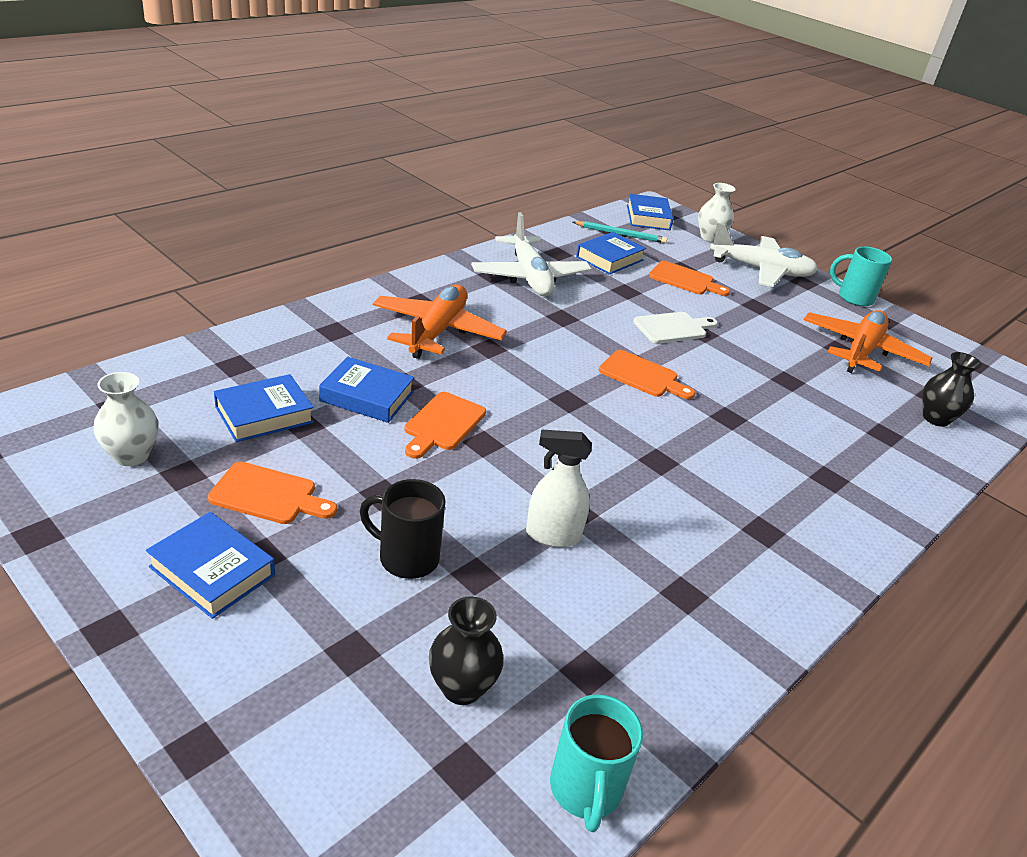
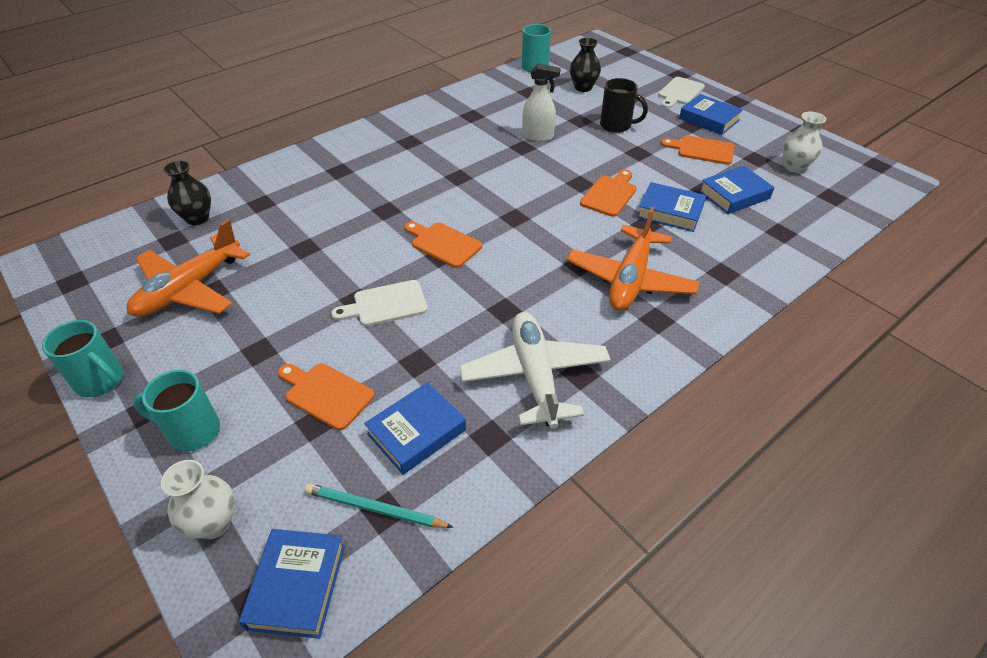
camera: 170 degrees left, 10 degrees up
(232, 665) = (679, 92): none -> white cutting board
(761, 270) = (192, 431): white plane -> turquoise mug

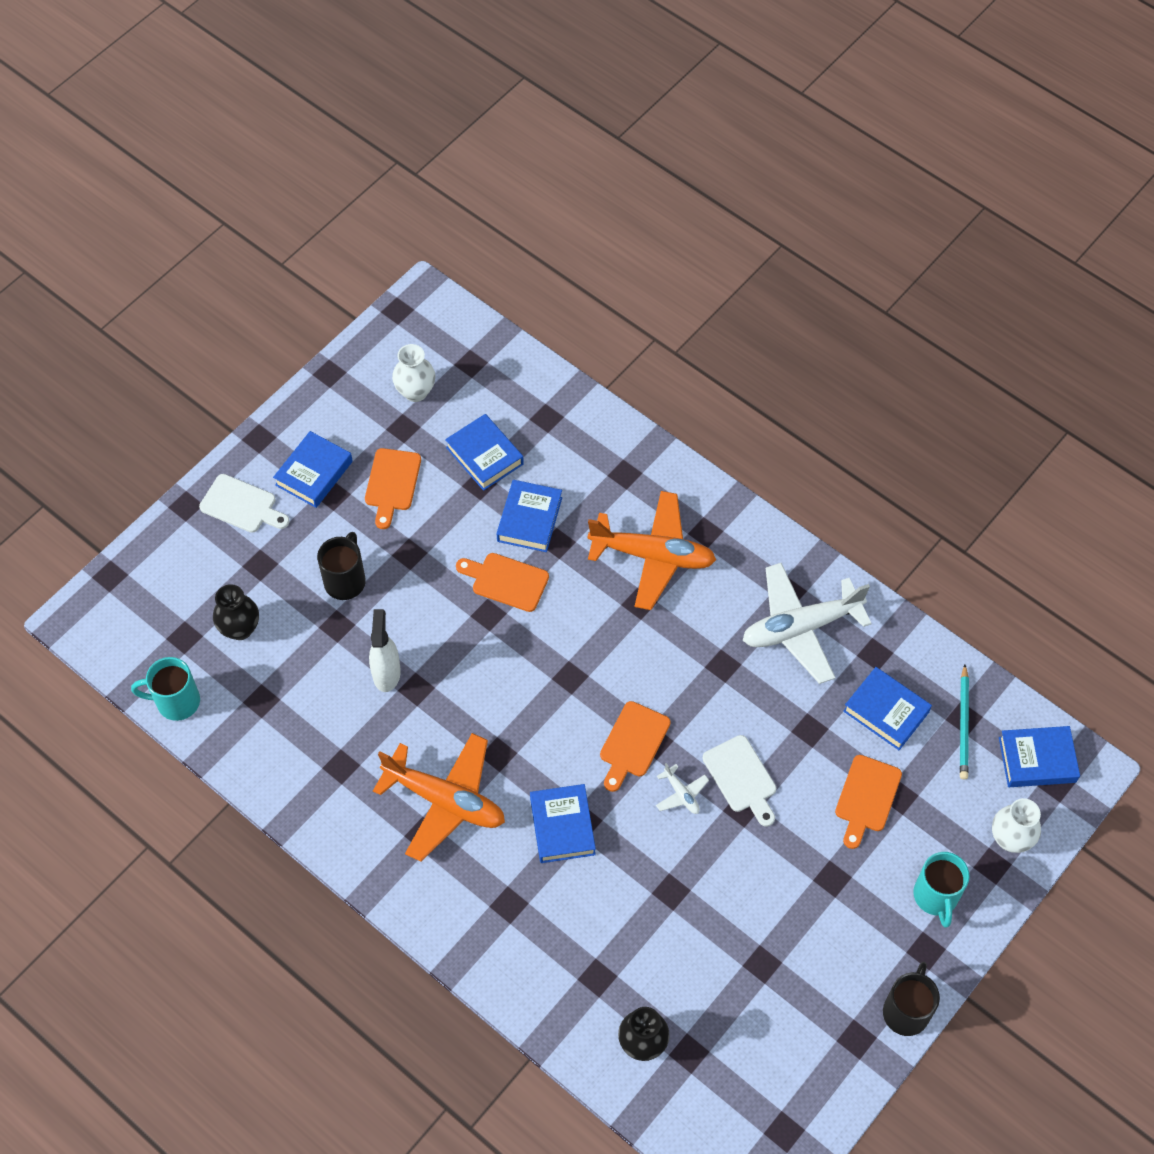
camera: 100 degrees left, 15 degrees up
(101, 381) = (906, 1011): turquoise mug -> black mug
(189, 289) = (765, 989): orange plane -> orange plane (445, 800)
(386, 265) = (681, 794): none -> white plane
(387, 200) = (562, 826): none -> blue book

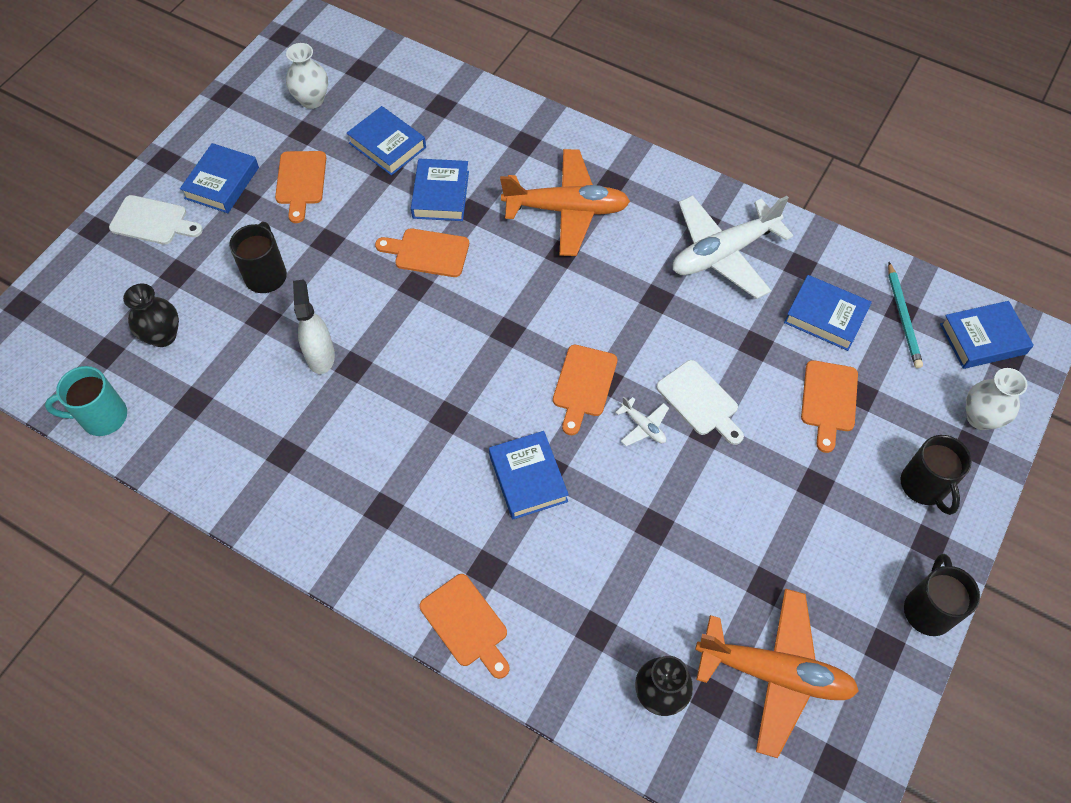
camera: 10 degrees left, 0 degrees up
(445, 800) = (401, 472): orange plane -> orange plane (774, 673)
(482, 952) = (466, 624): none -> orange cutting board
(936, 896) = (924, 486): turquoise mug -> black mug

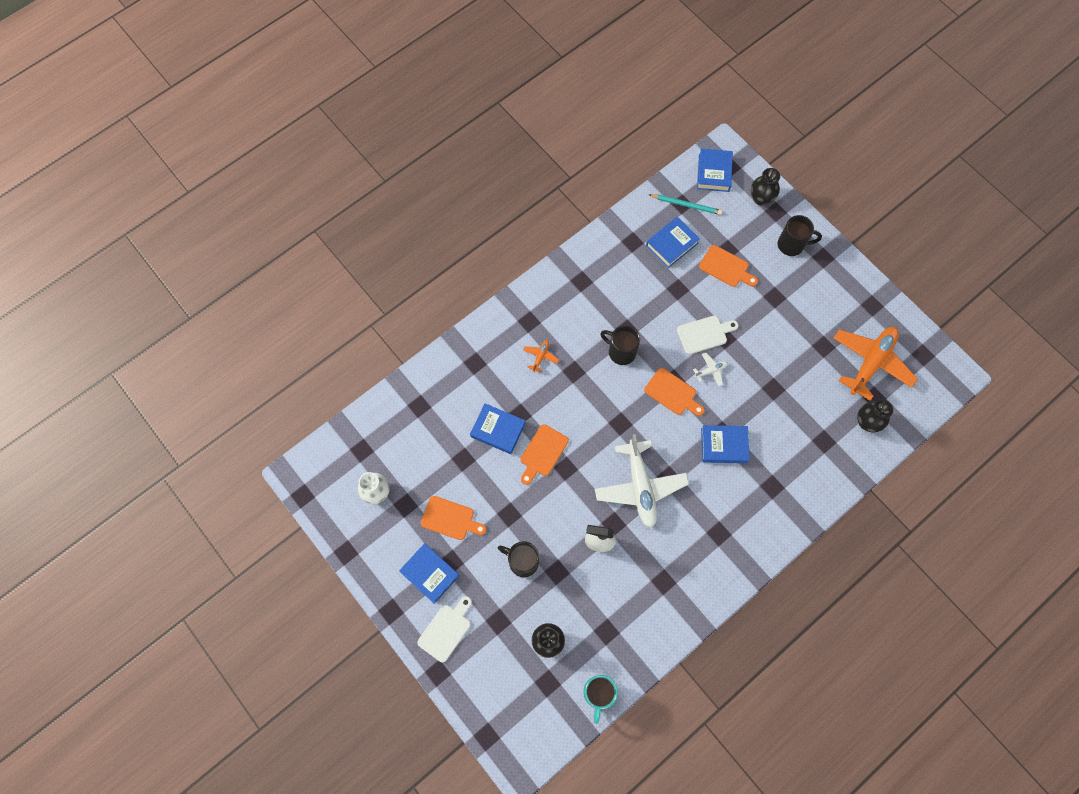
camera: 70 degrees left, 10 degrees up
(387, 145) = (441, 452): blue book -> none
(466, 624) = (802, 508): orange cutting board -> none
(566, 210) = (540, 357): orange plane -> orange plane, size x0.42
(723, 253) = (608, 279): white plane -> white plane (640, 486)
(928, 609) = (858, 276): black mug -> black mug (621, 352)
(980, 418) = (761, 198): white vase -> black vase

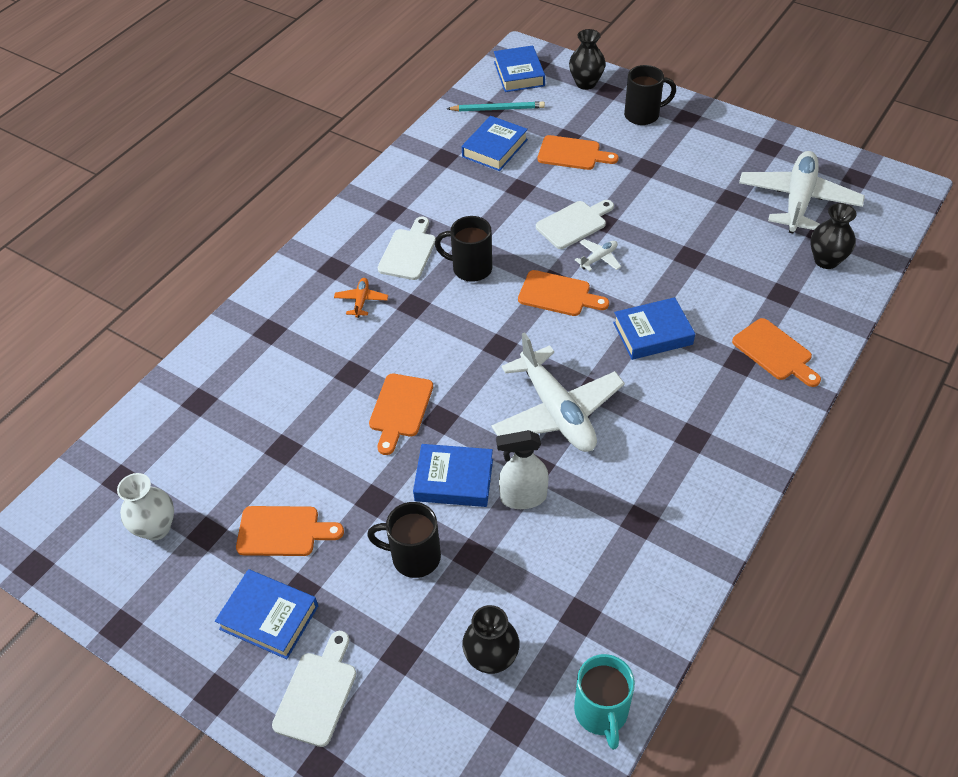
camera: 15 degrees left, 20 degrees down
(498, 430) = (325, 399): blue book -> blue book (454, 480)
(583, 323) = (408, 252): none -> white cutting board
(798, 486) = (775, 352): none -> orange cutting board
(871, 363) = (798, 200): orange plane -> white plane

